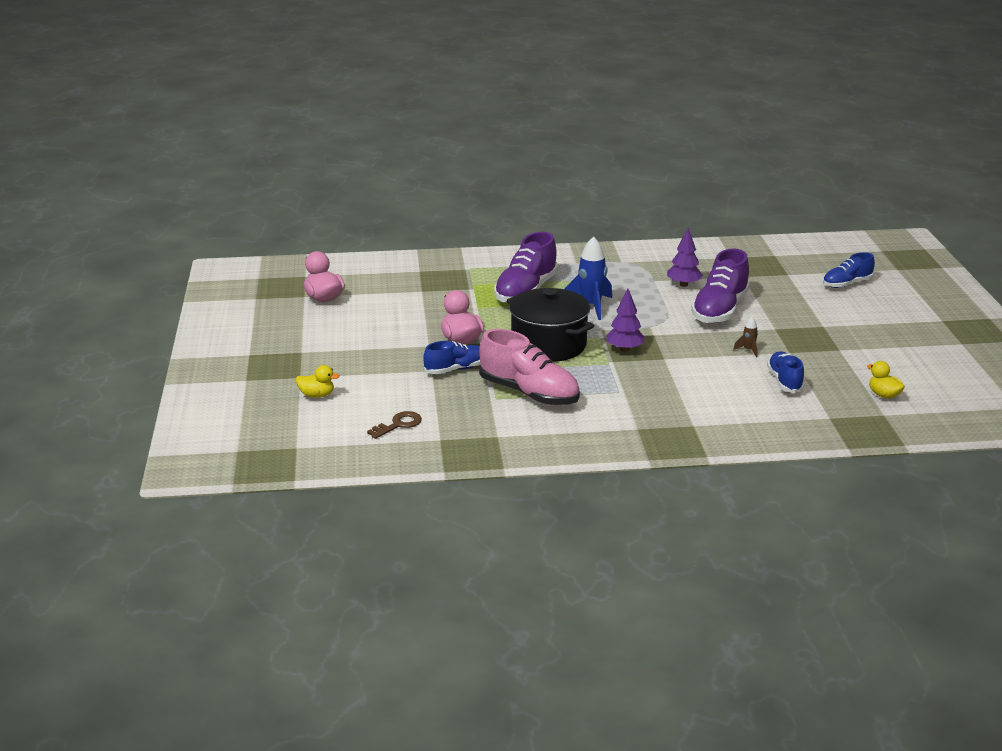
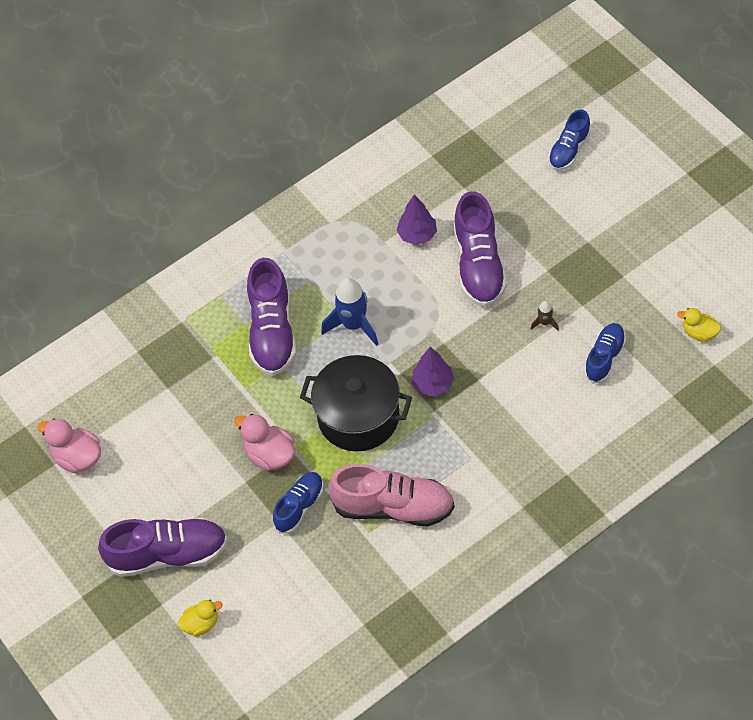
camera: 25 degrees left, 30 degrees up
(333, 357) = (168, 554): none -> purple shoe
(398, 425) = (311, 624): brown key -> none
(784, 381) = (604, 358): blue shoe -> blue shoe turned 60 degrees clockwise

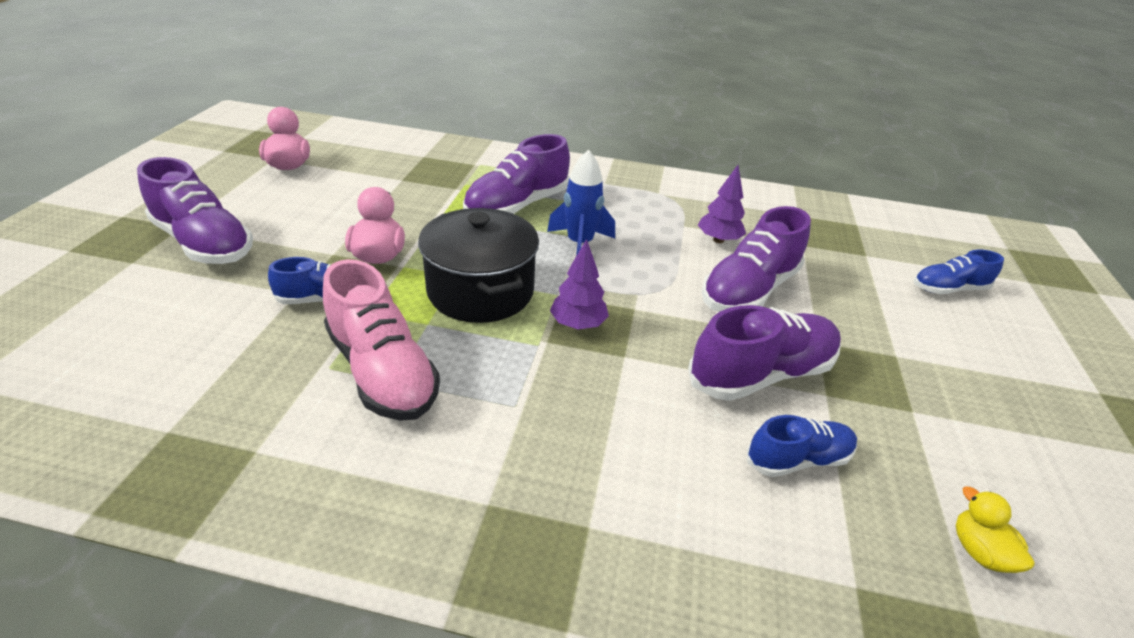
camera: 40 degrees right, 20 degrees down
(201, 624) = (112, 297): yellow duck -> none
(545, 323) = (761, 374): brown rocket -> purple shoe

